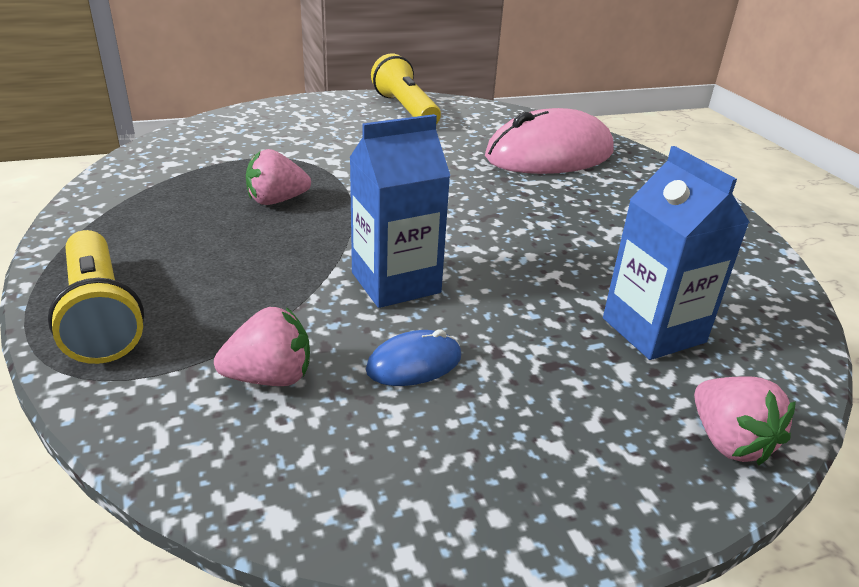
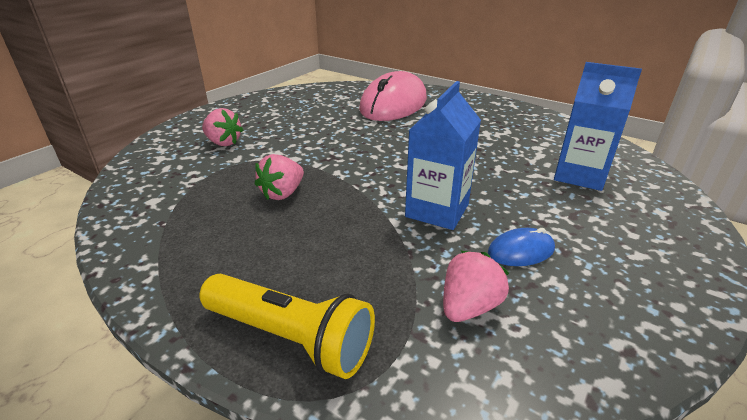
camera: 35 degrees left, 0 degrees up
(405, 110) = (270, 104): yellow flashlight -> none
(414, 363) = (521, 251): blue mouse -> blue mouse turned 45 degrees clockwise
(728, 442) = (681, 212): pink strawberry -> pink strawberry (223, 143)

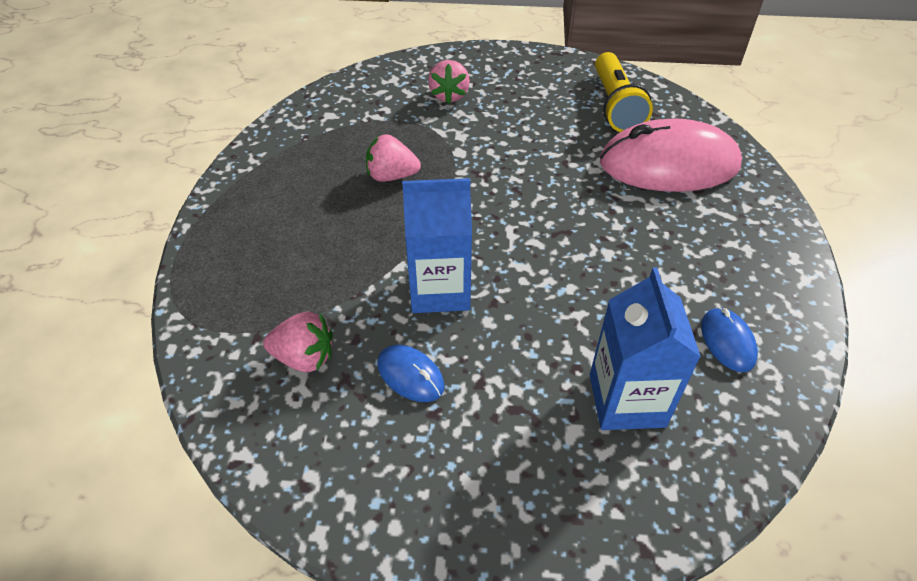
camera: 60 degrees right, 15 degrees up
(290, 337) = (220, 267): yellow flashlight -> yellow flashlight (615, 105)
(546, 135) = (727, 341): none -> blue mouse

